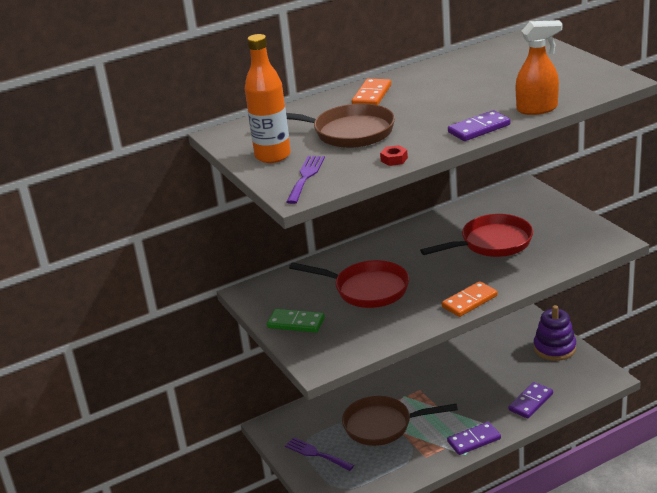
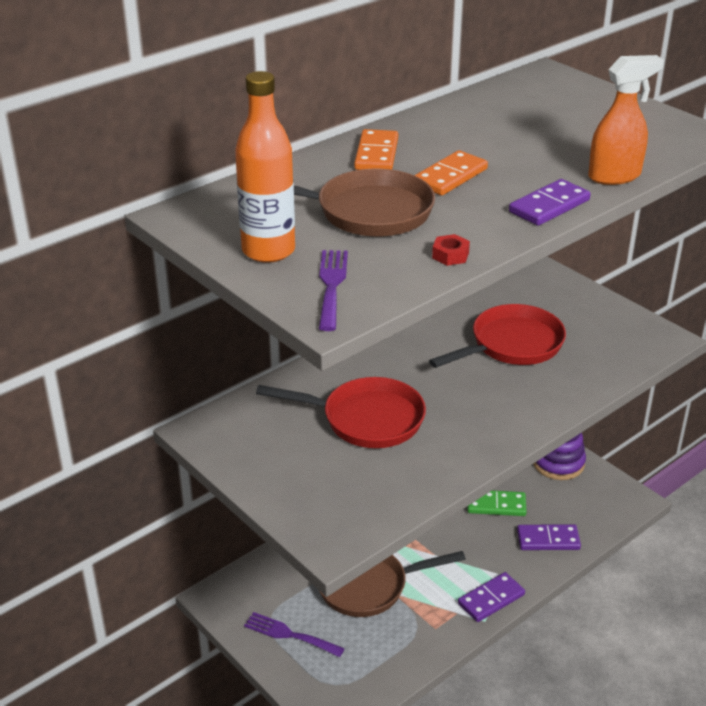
camera: 15 degrees left, 5 degrees up
(296, 323) = (282, 476): green domino -> green domino (496, 505)
(469, 301) = (510, 432): orange domino -> orange domino (450, 177)
(530, 402) = (548, 539): purple domino -> purple domino turned 60 degrees clockwise

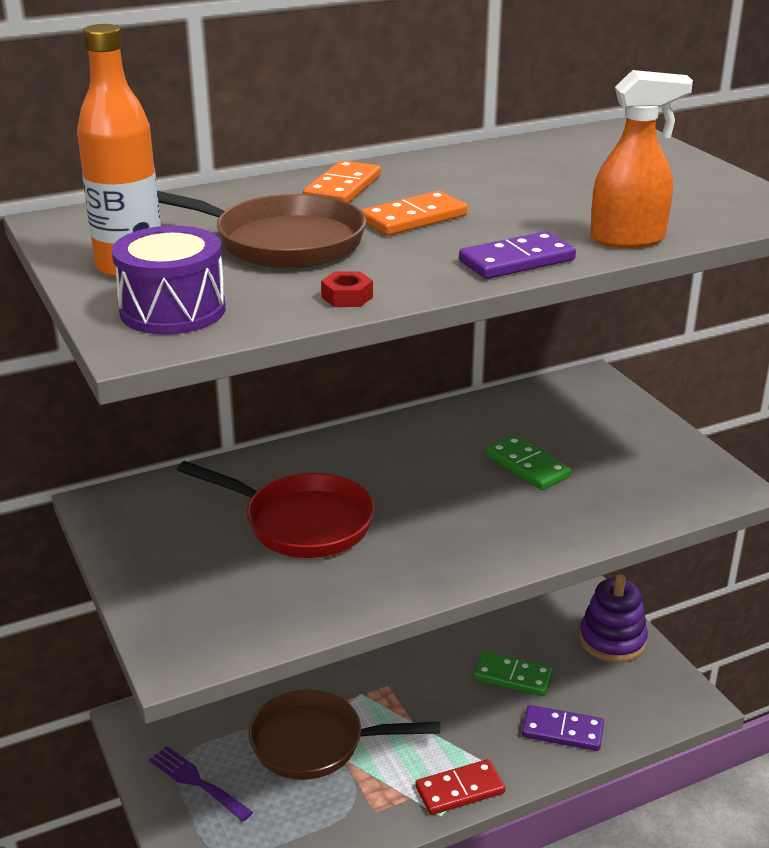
camera: 15 degrees right, 5 degrees down
(331, 285) = (173, 310): purple fork -> purple drum
(491, 599) = (460, 790): purple domino -> red domino
(512, 345) = (527, 466): red pan -> green domino

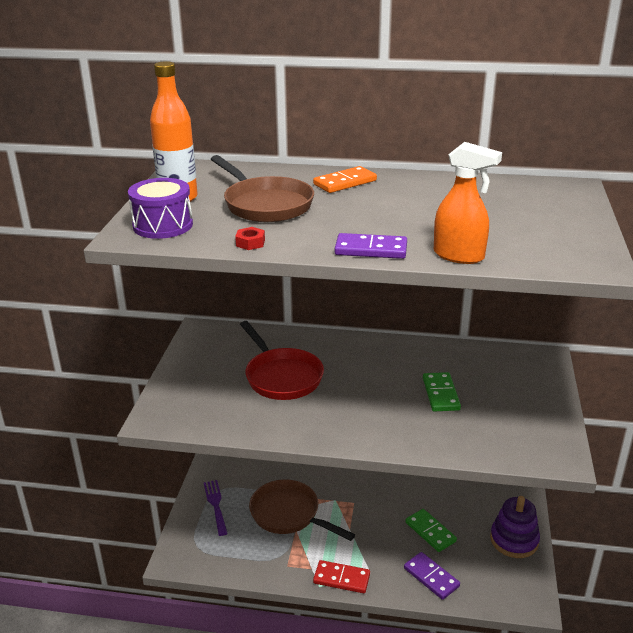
camera: 35 degrees right, 0 degrees up
(414, 218) = (354, 210): orange domino -> none

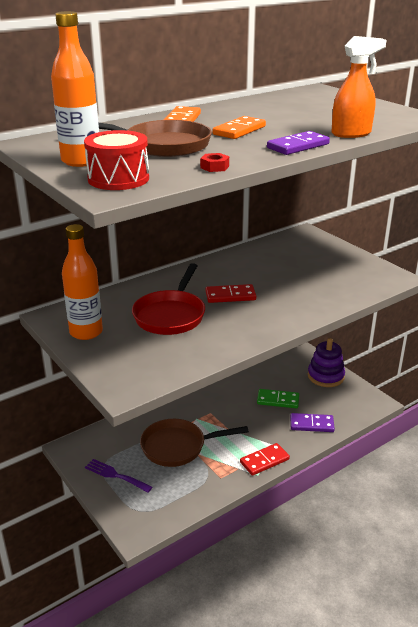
camera: 45 degrees left, 0 degrees up
(163, 225) = (118, 179): purple drum -> red drum
(202, 357) = (86, 332): none -> orange bottle
(281, 377) = (171, 315): red pan -> red pan turned 90 degrees clockwise
(358, 386) = (230, 296): none -> red domino
(364, 212) = (239, 130): none -> orange domino
(440, 394) = (285, 277): green domino -> none

